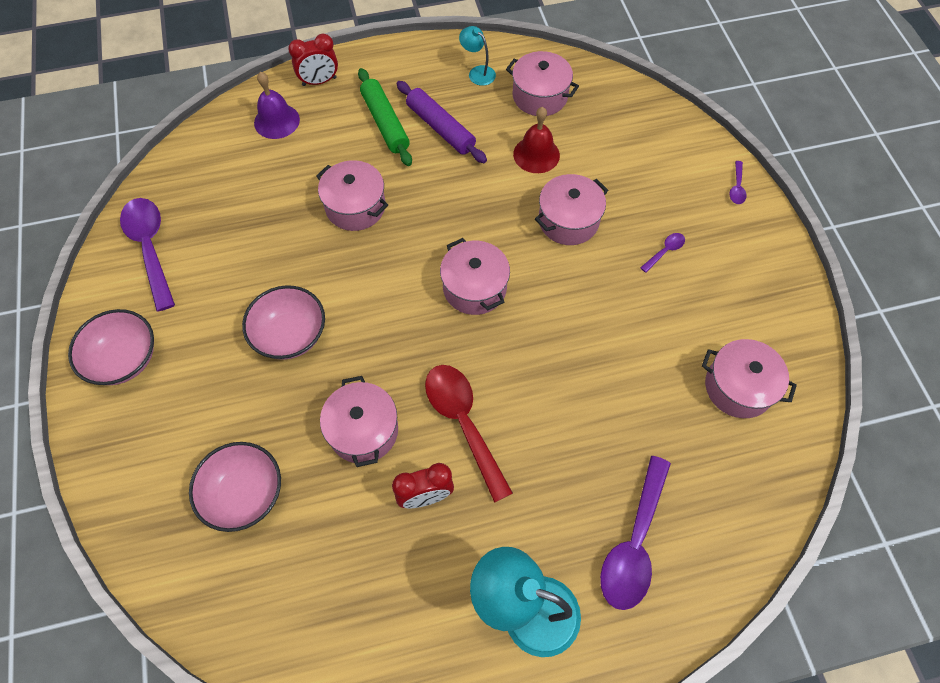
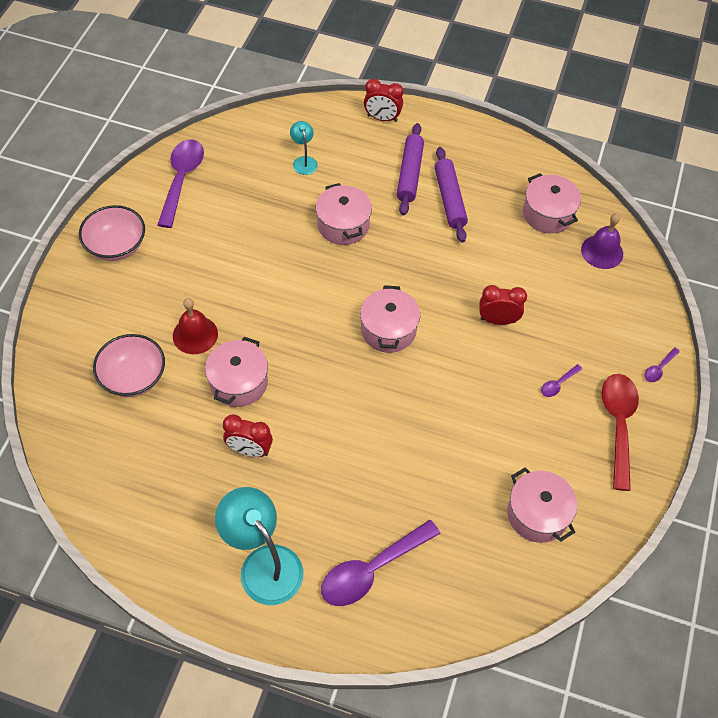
camera: 30 degrees right, 5 degrees down
(276, 121) = (330, 133): purple bell -> purple bell (602, 251)
(290, 335) = (234, 290): pink bowl -> none
(385, 123) = (410, 174): green rolling pin -> purple rolling pin
(463, 423) = (311, 418): red spoon -> red spoon (618, 425)
(477, 72) = (511, 170): turquoise lamp -> turquoise lamp (304, 161)
(536, 154) = (510, 257): red bell -> red bell (195, 335)
(568, 221) = (497, 320): pink pot -> red clock
(665, 251) = (558, 384): purple spoon -> purple spoon turned 150 degrees clockwise

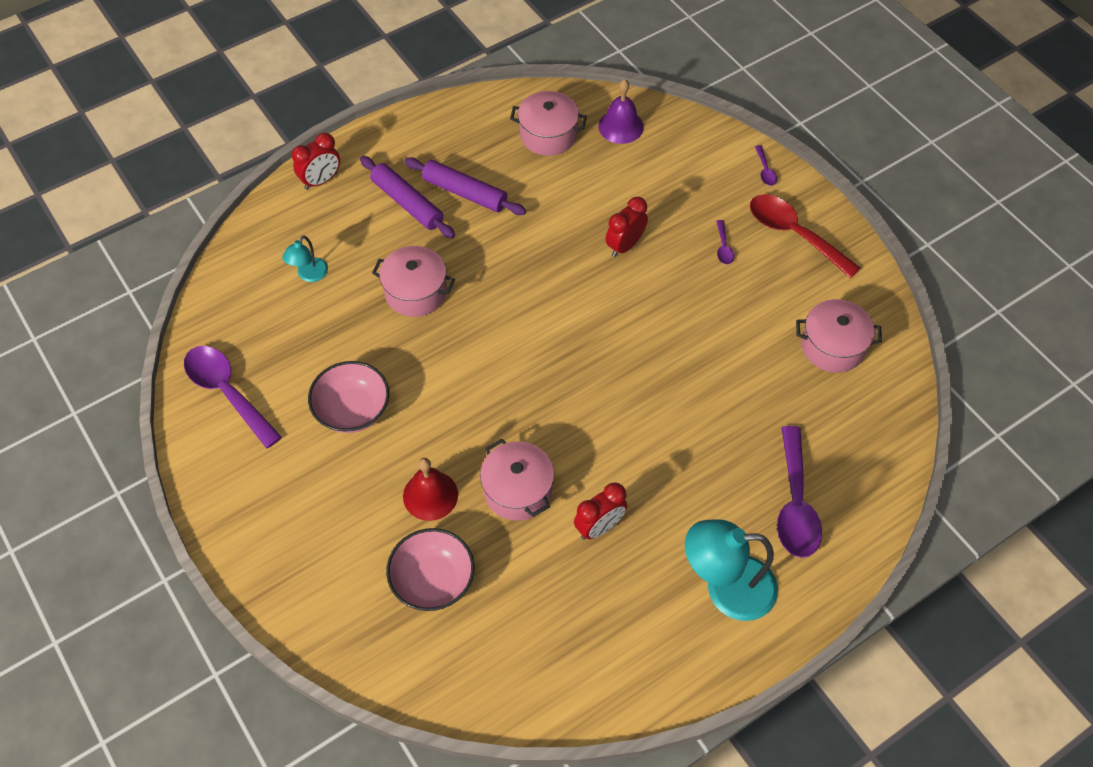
camera: 50 degrees left, 0 degrees up
(116, 246) = (255, 502): pink bowl -> pink bowl (352, 410)
(304, 161) = (309, 275): turquoise lamp -> turquoise lamp turned 90 degrees counterclockwise
(388, 330) = (564, 333): pink pot -> none

